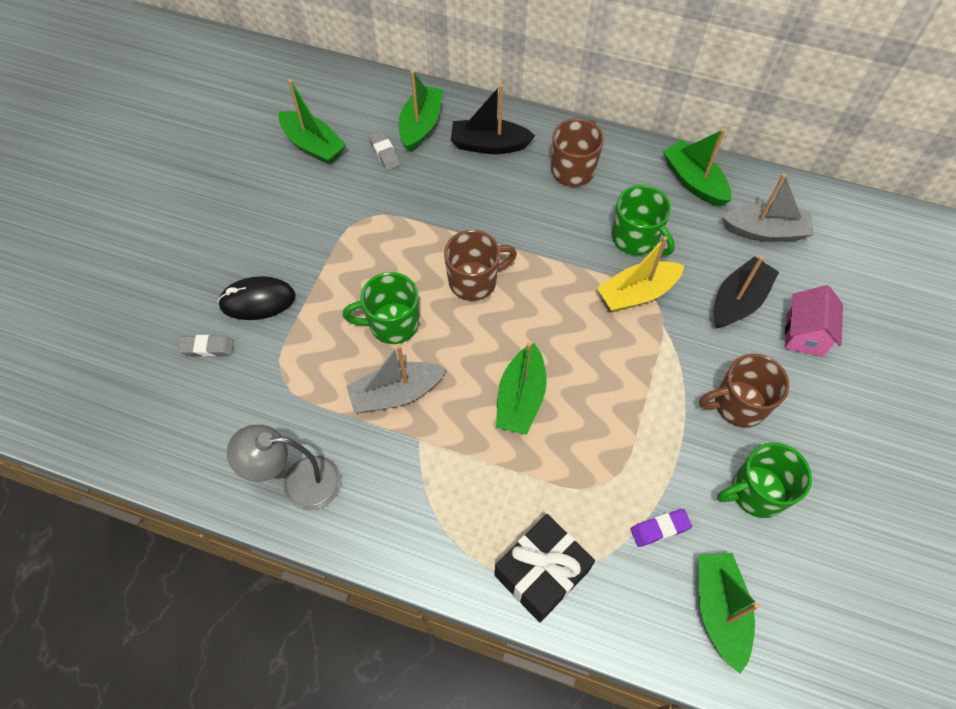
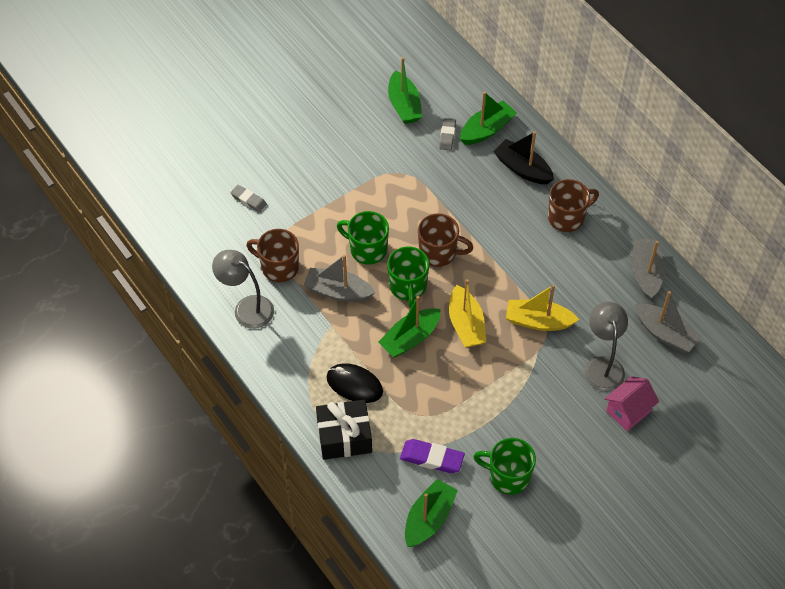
camera: 35 degrees right, 5 degrees down
(258, 300) = (297, 188): black mouse -> black mouse (354, 385)
(567, 343) = (466, 324): none -> yellow boat
(636, 239) = (569, 287): green mug -> green mug (408, 287)
(660, 529) = (432, 458): purple eraser -> purple eraser, size x1.51
(694, 181) = (645, 273): green boat -> grey boat
(738, 301) = (602, 365): black boat -> grey lamp
(738, 405) = (543, 424): brown mug -> brown mug (278, 267)

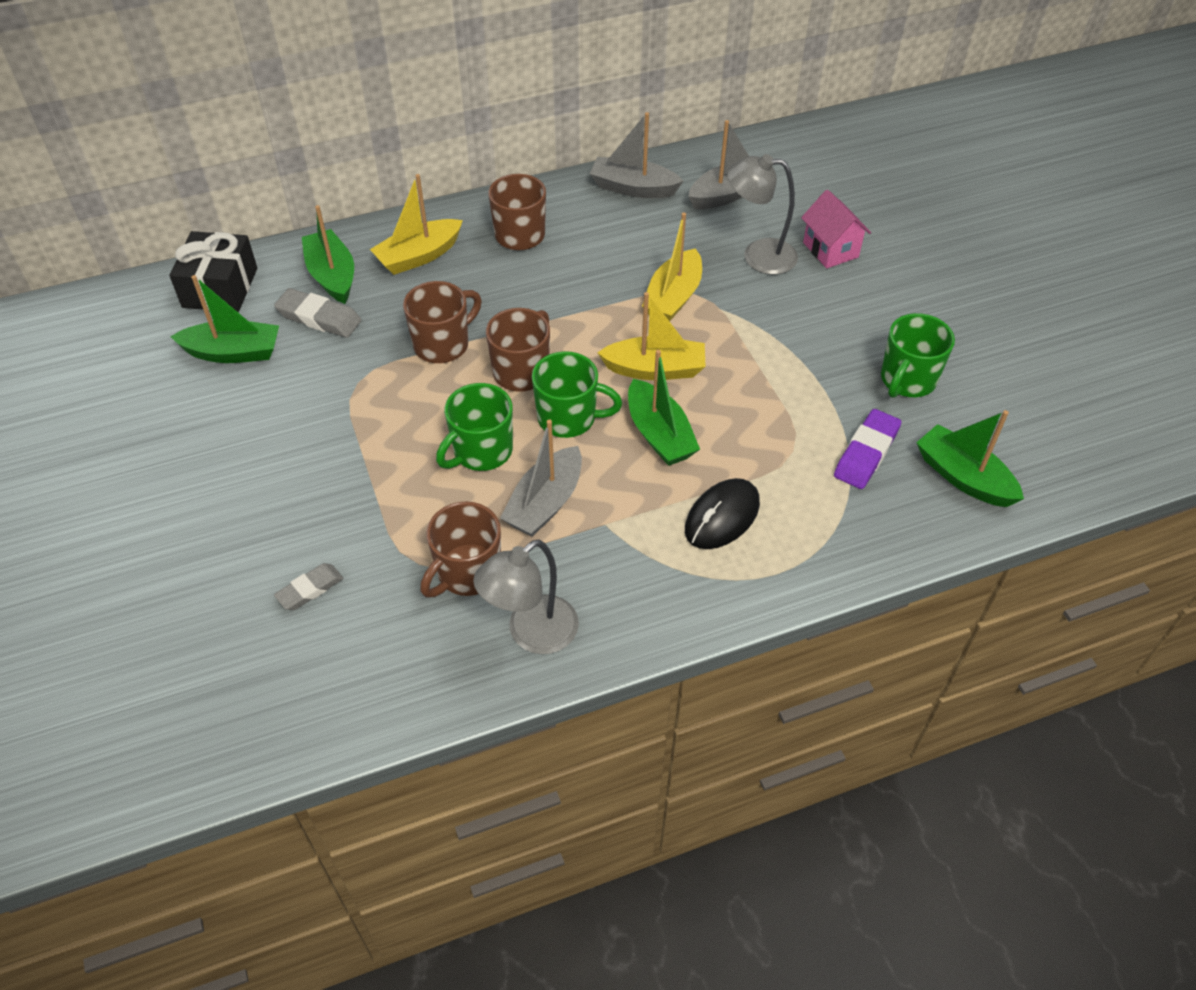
camera: 75 degrees left, 5 degrees down
(344, 437) = (811, 548): black gift -> black gift (220, 288)
(447, 136) = (319, 318): grey eraser -> grey eraser, size x1.51
(447, 205) = (443, 344): none -> brown mug
(522, 169) = (419, 256): black boat -> yellow boat

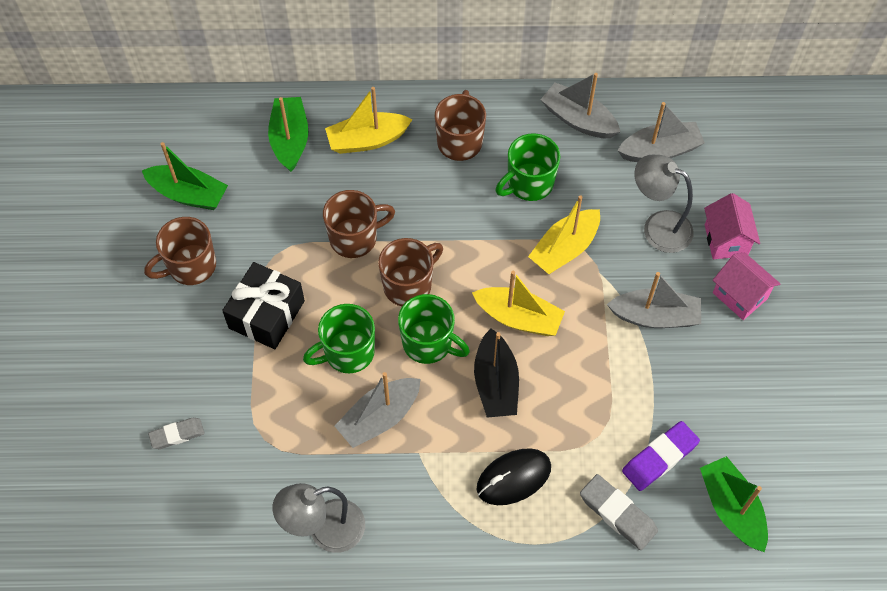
camera: 20 degrees right, 10 degrees up
(220, 288) = (197, 125): black gift -> black gift (266, 314)
(319, 318) = (265, 180): grey eraser -> grey eraser (617, 514)
(467, 573) = (297, 460): brown mug -> brown mug (190, 266)
(659, 434) = (495, 383): green boat -> black boat
(795, 331) = (655, 316): none -> grey boat
(869, 292) = (739, 296): none -> pink house
(907, 380) = (729, 398): green mug -> green mug (529, 184)

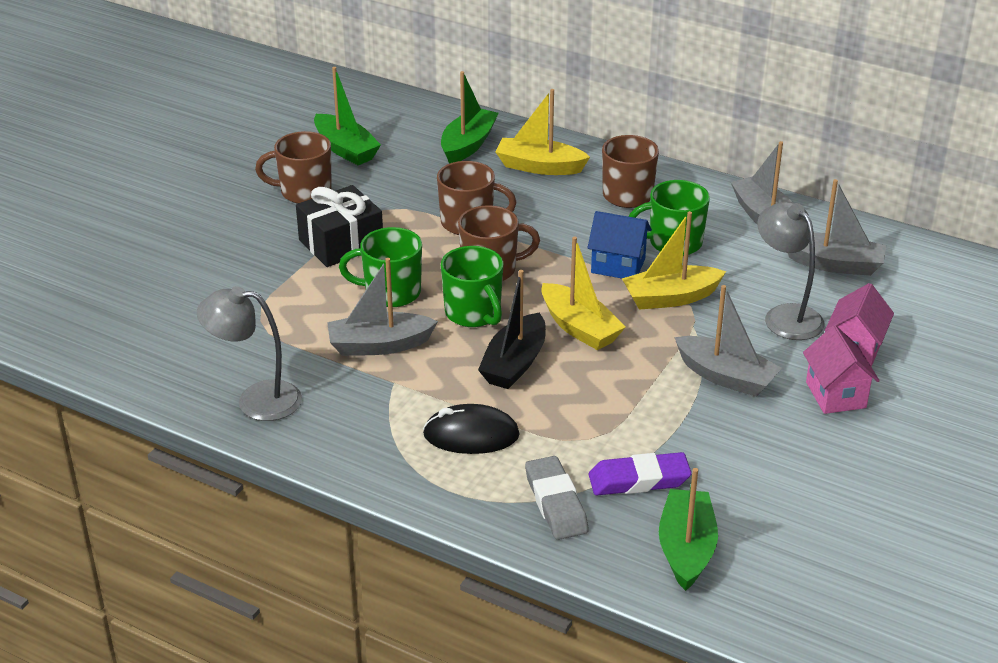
camera: 30 degrees right, 25 degrees down
(177, 435) = (188, 289): grey eraser -> none
(503, 231) = (618, 266): none -> blue house

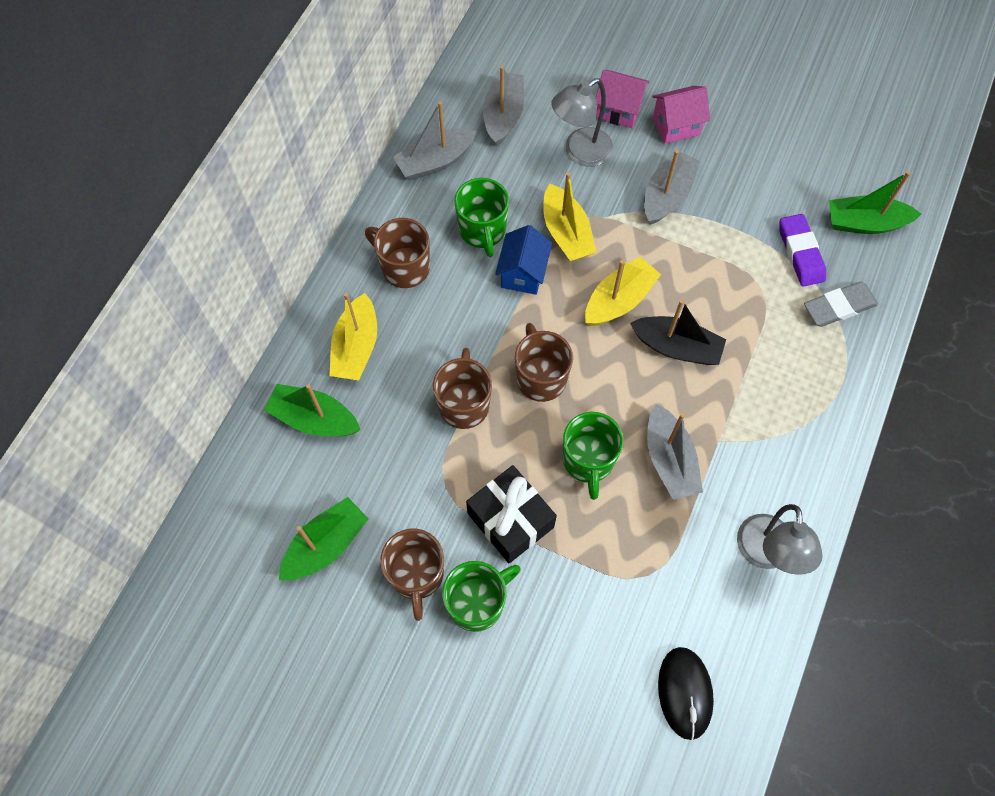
camera: 95 degrees left, 30 degrees up
(471, 435) = (775, 372): black mouse -> black mouse (684, 693)
(474, 313) = (611, 385): green mug -> green mug (477, 602)

